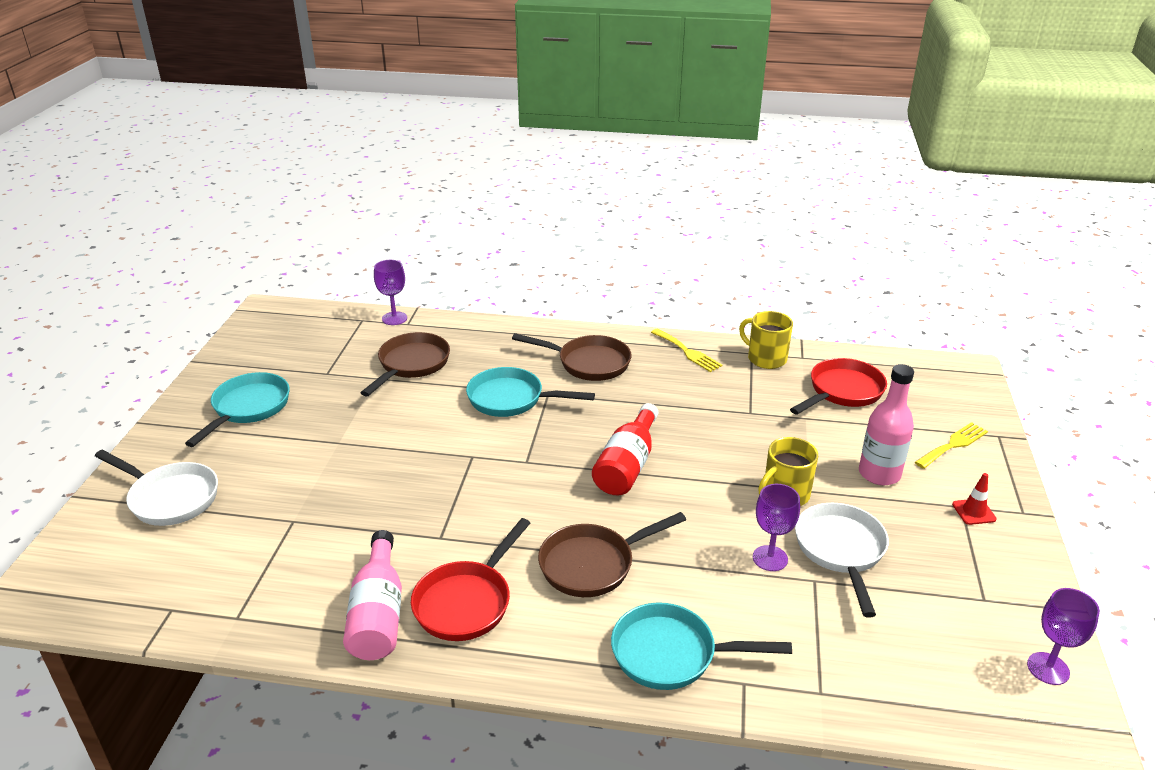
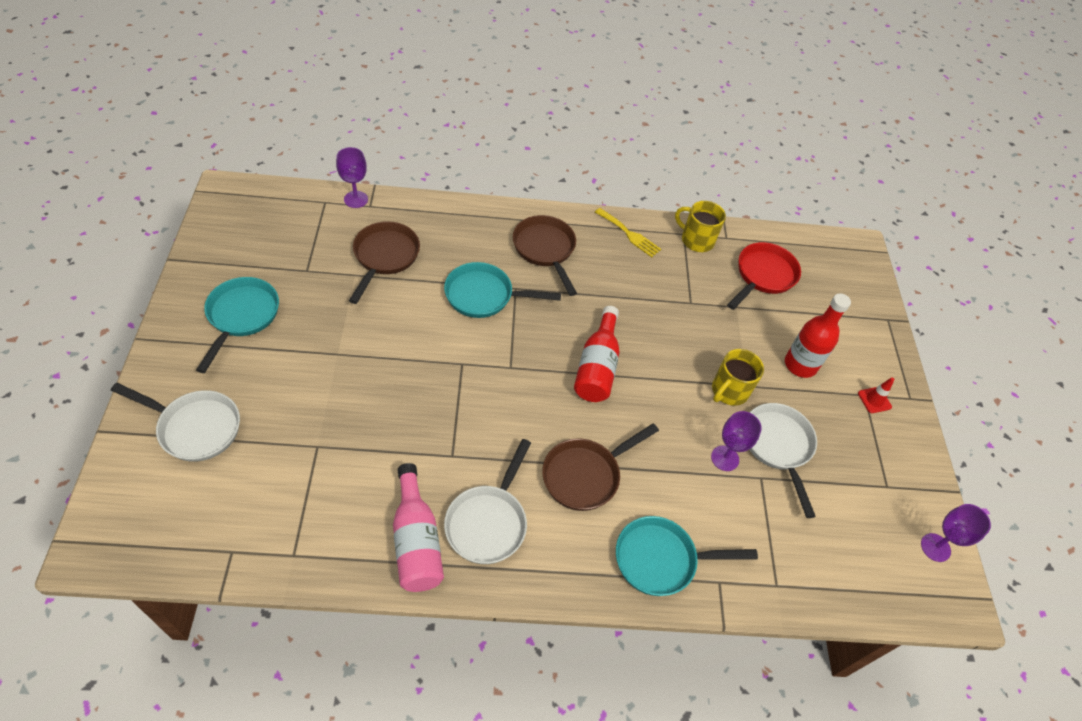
camera: 15 degrees left, 20 degrees up
(467, 602) = (488, 522): red pan -> white pan
(588, 363) = (545, 250): brown pan -> brown pan turned 120 degrees counterclockwise
(879, 474) = (800, 365): pink bottle -> red bottle
(953, 444) = (854, 330): yellow fork -> none

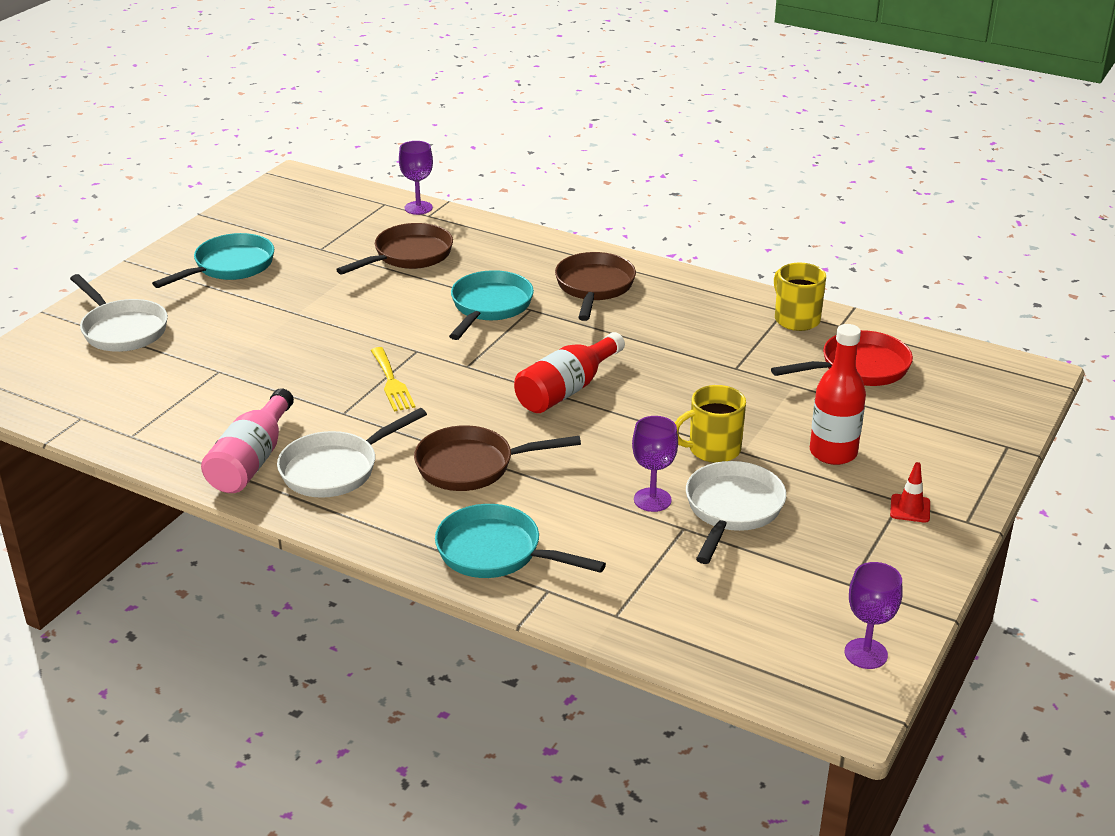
camera: 35 degrees right, 20 degrees down
(484, 296) = (489, 307): turquoise pan -> turquoise pan turned 75 degrees clockwise
(629, 234) = (711, 296): yellow fork -> yellow fork (392, 382)

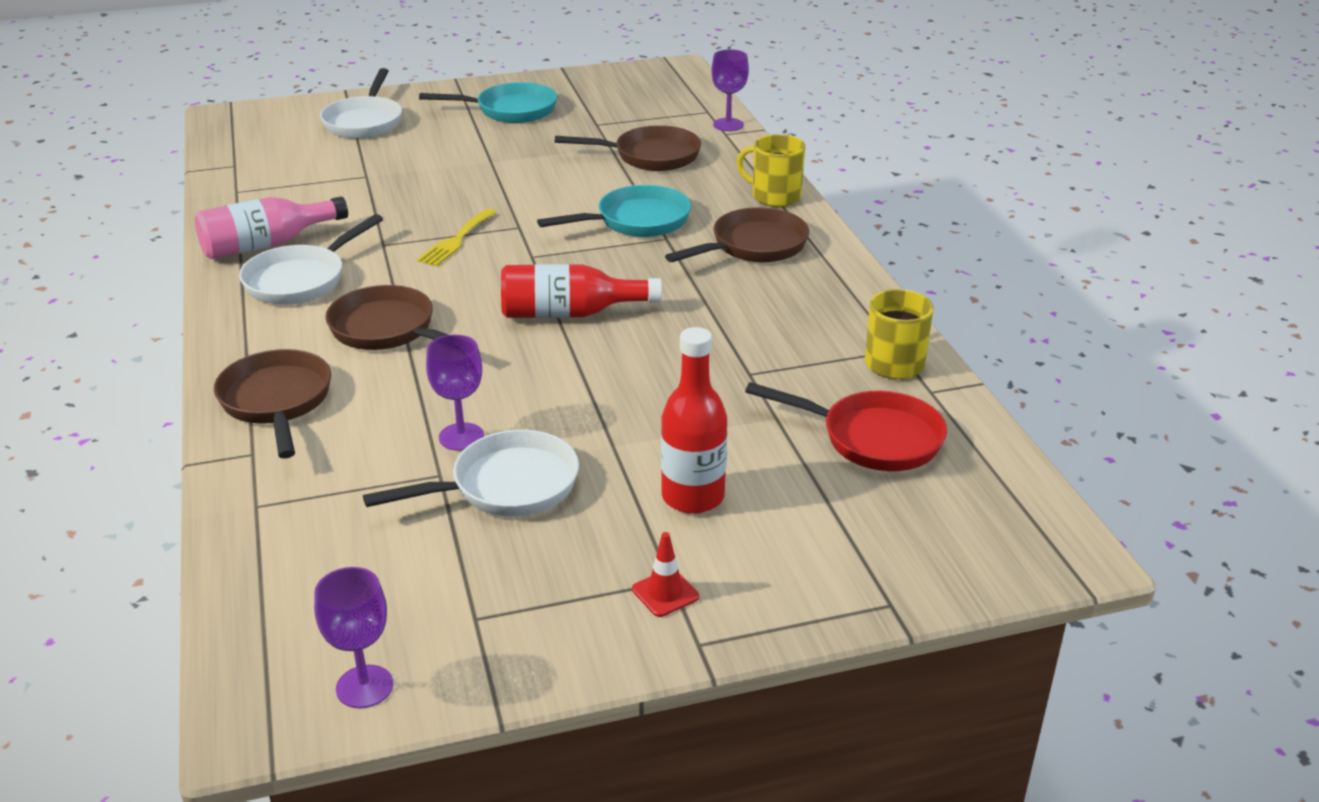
camera: 45 degrees right, 0 degrees up
(335, 469) = (301, 280): white pan -> white pan turned 60 degrees counterclockwise
(496, 552) = (277, 402): turquoise pan -> brown pan
(713, 449) = (591, 428): yellow mug -> yellow mug (774, 196)

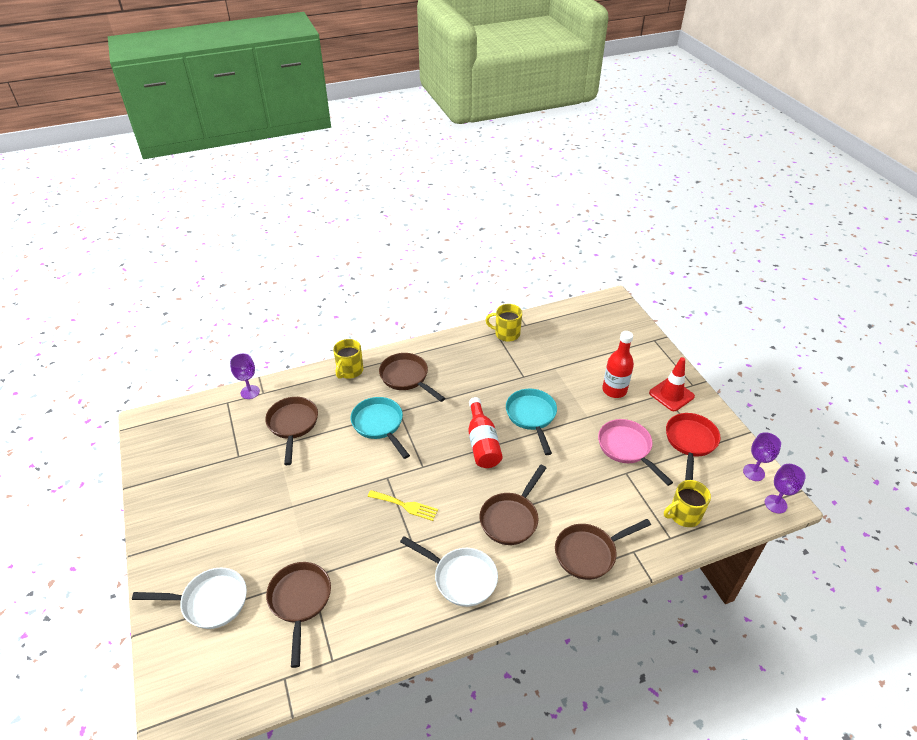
camera: 95 degrees left, 10 degrees up
(266, 245) = (417, 612): pink bottle -> none
(299, 536) = (684, 515): none -> yellow mug
(333, 170) = (300, 601): none -> brown pan
(461, 437) = (596, 470): purple goblet -> purple goblet (775, 504)
(506, 486) = (627, 448): white pan -> pink pan
(510, 110) = (205, 508): turquoise pan -> turquoise pan (531, 416)
(665, 593) = (671, 395): red traffic cone -> red traffic cone, size x1.79
(872, 438) = (562, 341): red pan -> red pan (690, 442)

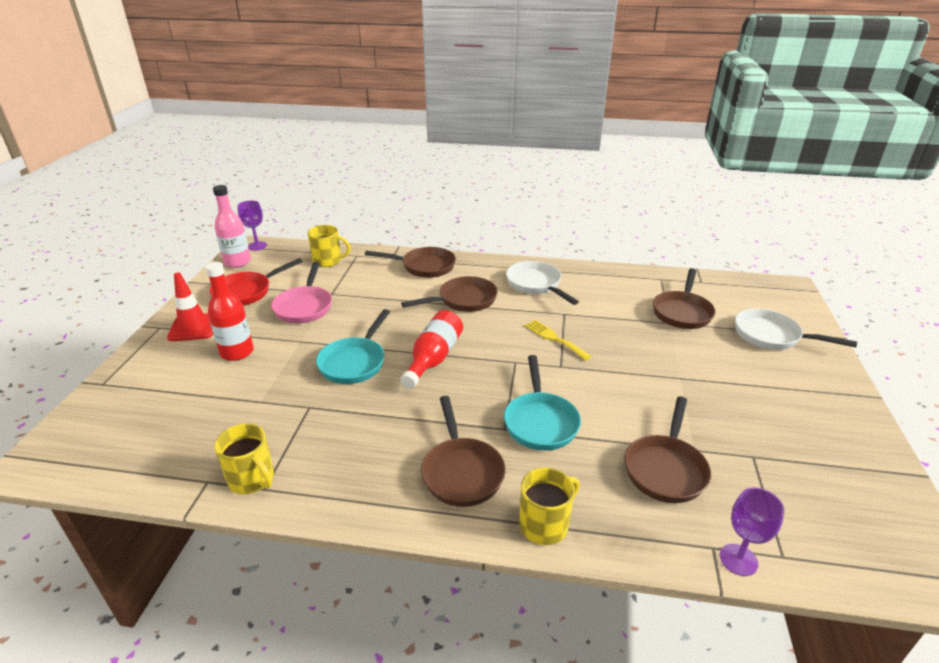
camera: 150 degrees left, 10 degrees down
(753, 472) = (237, 262): purple goblet -> pink bottle

